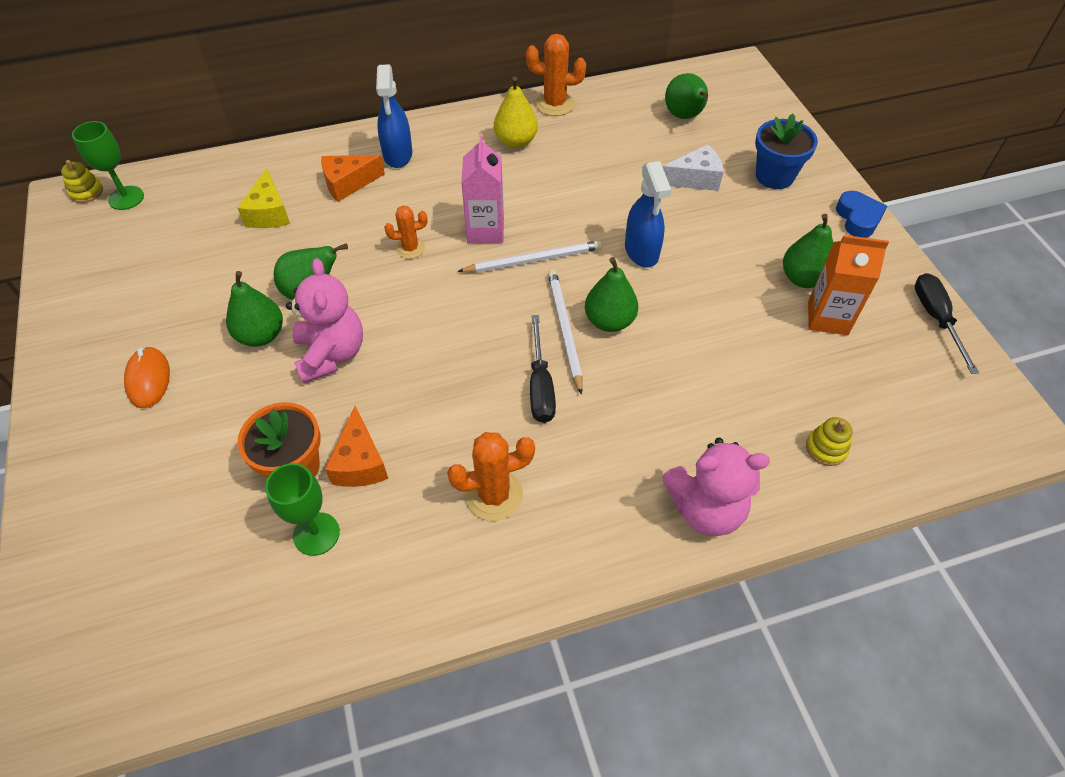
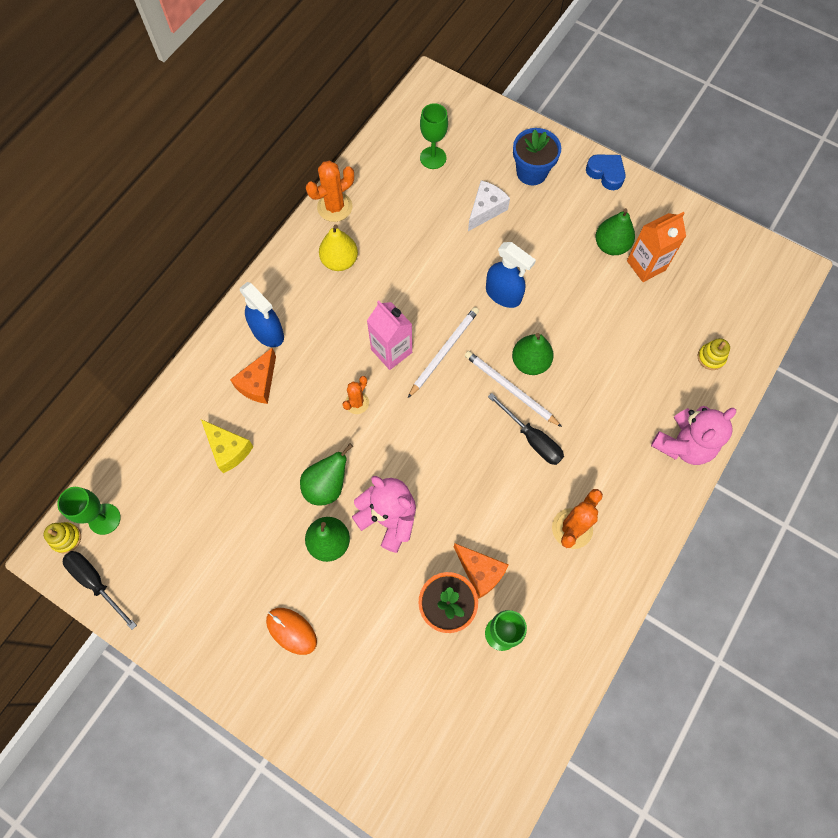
camera: 40 degrees left, 15 degrees up
(684, 116) = (433, 158): green pear -> green goblet
(936, 319) = (701, 222): black screwdriver -> black screwdriver (96, 582)

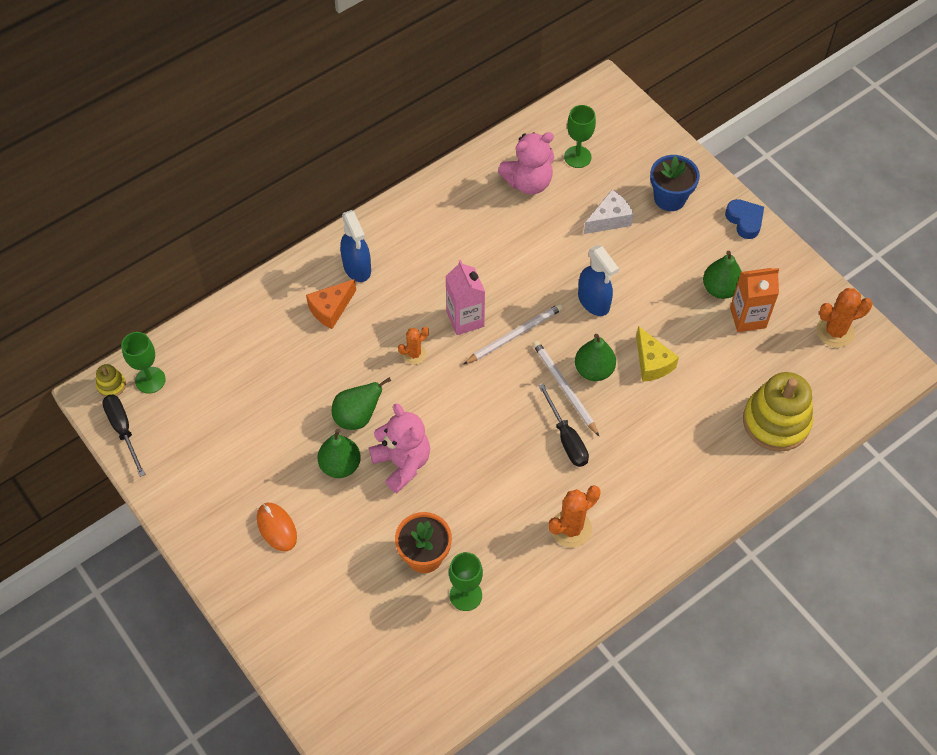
camera: 20 degrees right, 10 degrees down
(228, 449) = (281, 357): yellow cheese -> yellow cheese (652, 363)
(334, 207) = (464, 175): orange cactus -> orange cactus (835, 331)
(339, 261) = (449, 224): yellow pear -> none
(480, 572) = (468, 537): orange cheese -> none
(683, 444) = (712, 491): pink teddy bear -> pink teddy bear (528, 182)
(711, 357) = (776, 422): yellow stacking toy -> yellow stacking toy, size x2.32

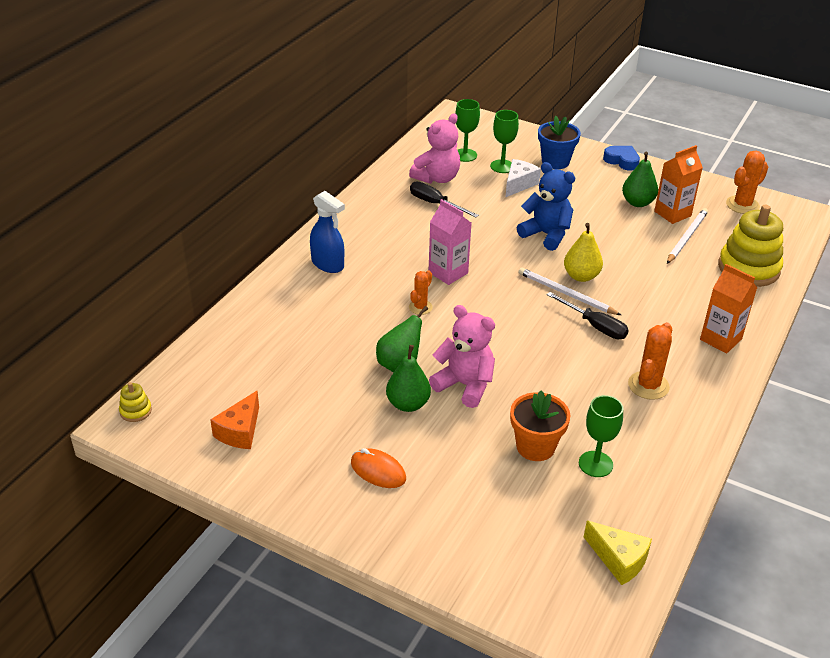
camera: 25 degrees left, 20 degrees down
(123, 430) = (168, 442): black screwdriver -> black screwdriver (435, 204)
(150, 380) = (175, 395): green goblet -> green goblet (502, 166)
(331, 309) = (322, 297): orange cheese -> orange cheese (240, 431)
(515, 335) = (498, 272): white pencil -> white pencil (687, 237)
(594, 302) = (546, 235): blue spray bottle -> blue teddy bear
(594, 370) = (581, 276): green pear -> yellow pear
(652, 363) = (623, 259): yellow cheese -> yellow cheese (619, 560)
(680, 501) = (720, 339): none -> orange carton

